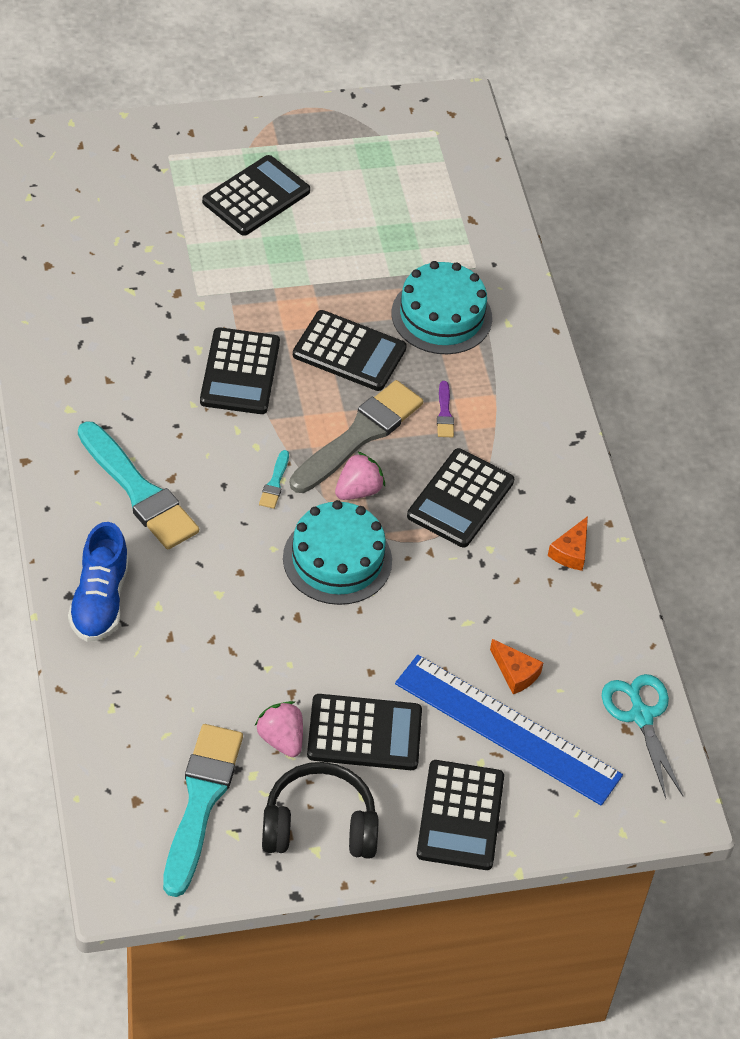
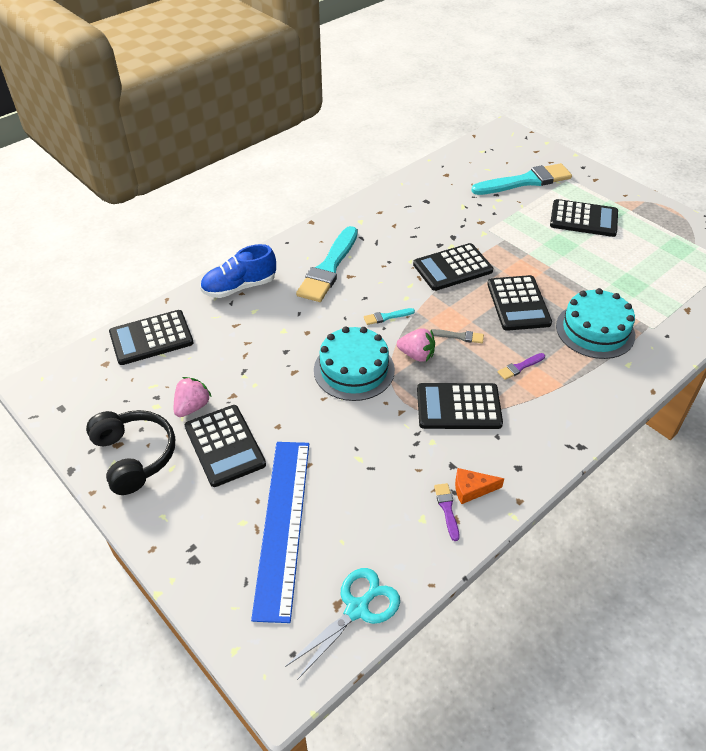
camera: 65 degrees right, 5 degrees down
(201, 802) = (120, 391): turquoise brush -> turquoise brush (525, 181)
(359, 435) = (459, 336): grey brush -> grey brush, size x0.42
(460, 816) = (187, 532): black calculator -> black calculator (151, 338)
(515, 673) = (336, 506): orange cheese -> none
(580, 585) = (447, 509): none -> purple brush

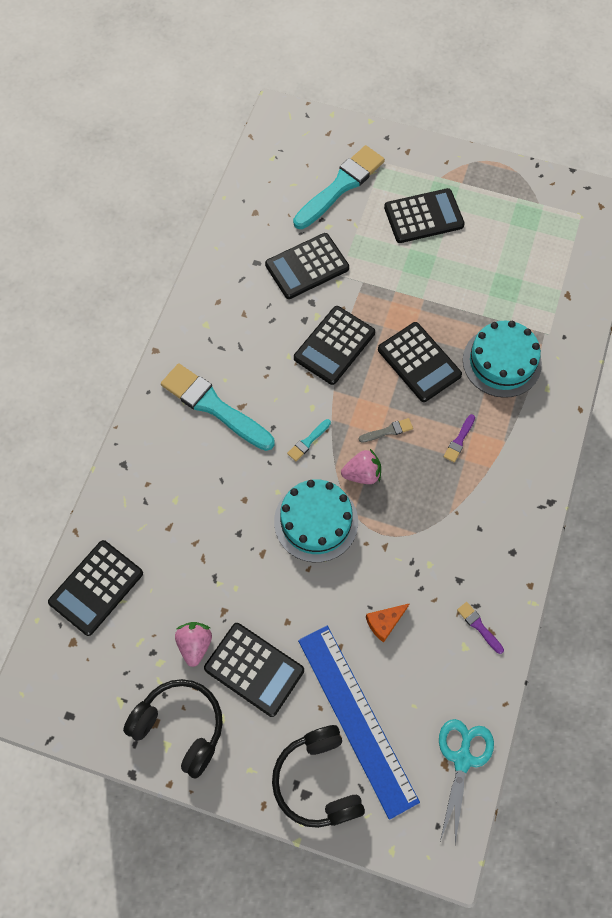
camera: 30 degrees left, 20 degrees up
(212, 554) = (317, 780): none -> black headphones
(239, 287) = (140, 477): blue shoe -> none
(329, 268) = (214, 406): turquoise brush -> turquoise brush turned 135 degrees clockwise
(458, 407) = (431, 514): black calculator -> black calculator (307, 266)
(472, 489) = (488, 595): orange cheese -> orange cheese (384, 622)

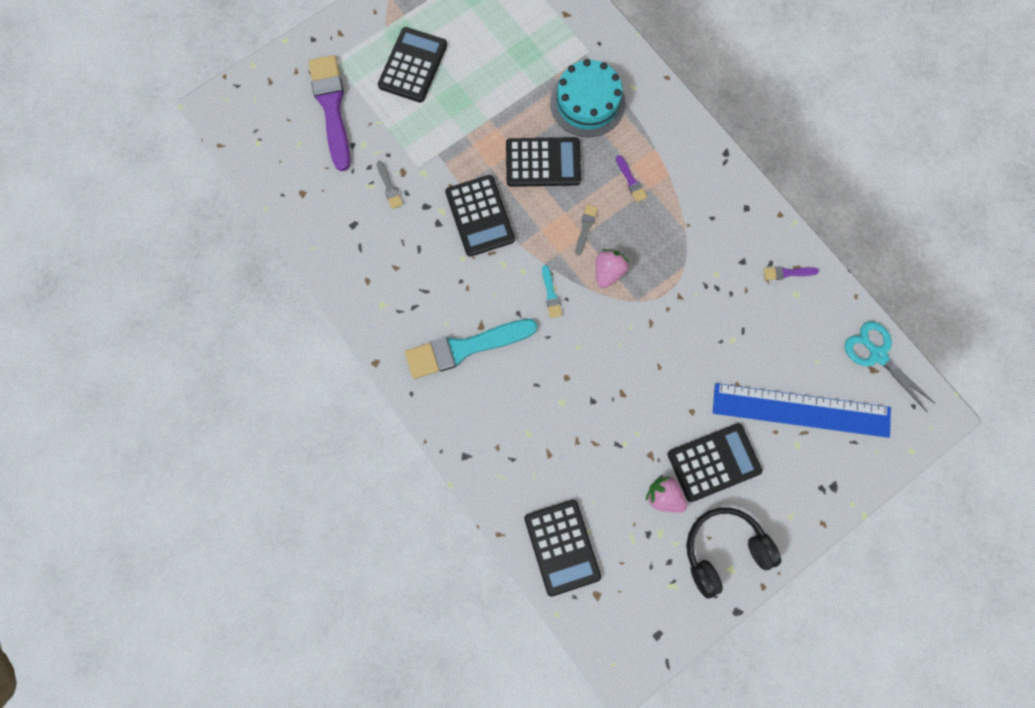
camera: 55 degrees left, 10 degrees up
(307, 266) = (389, 187): black calculator -> grey brush
(316, 521) = (624, 334): turquoise cake -> none
(317, 780) = (829, 470): black headphones -> none
(341, 186) = (332, 108): turquoise brush -> purple brush
(384, 622) = (740, 338): orange cheese -> none

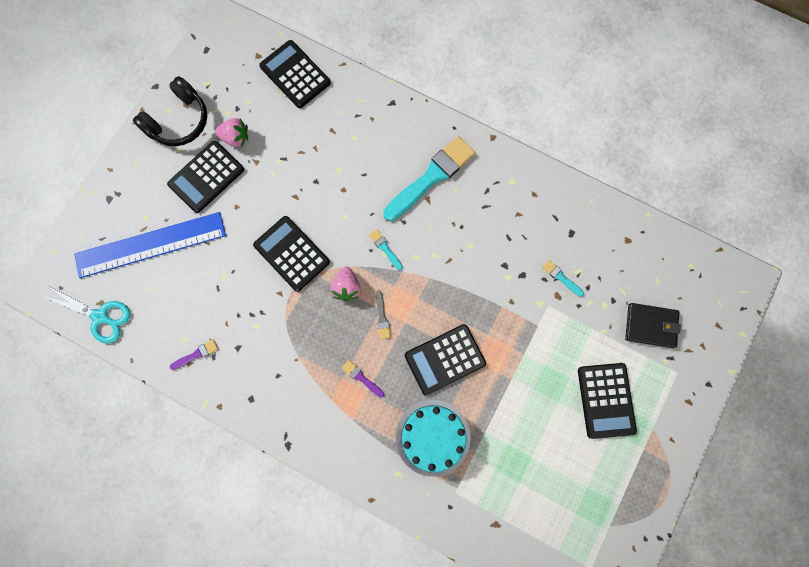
camera: 155 degrees right, 0 degrees up
(332, 108) = (651, 326): purple brush -> black wallet
(389, 187) = (561, 277): grey brush -> turquoise brush
(480, 216) = (474, 287): black calculator -> black calculator (291, 254)

